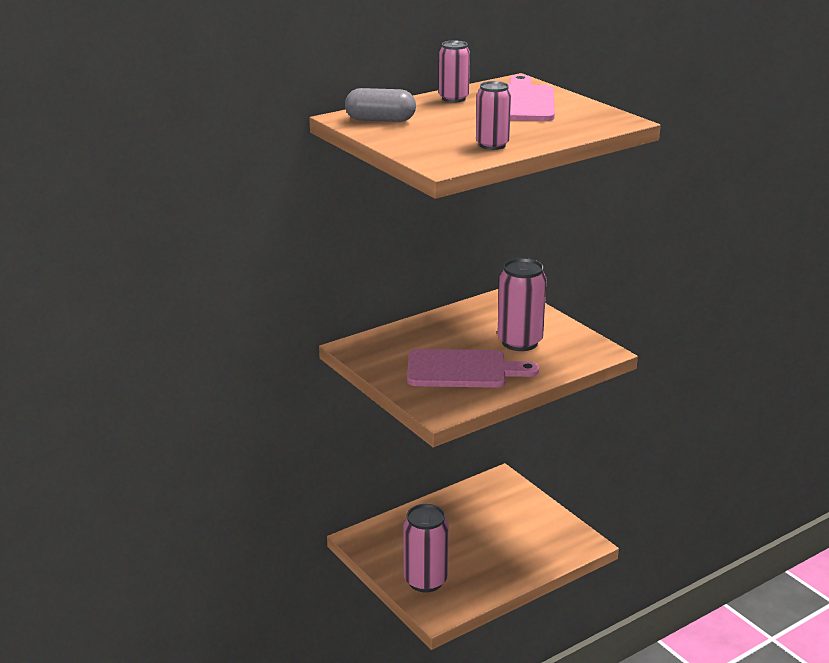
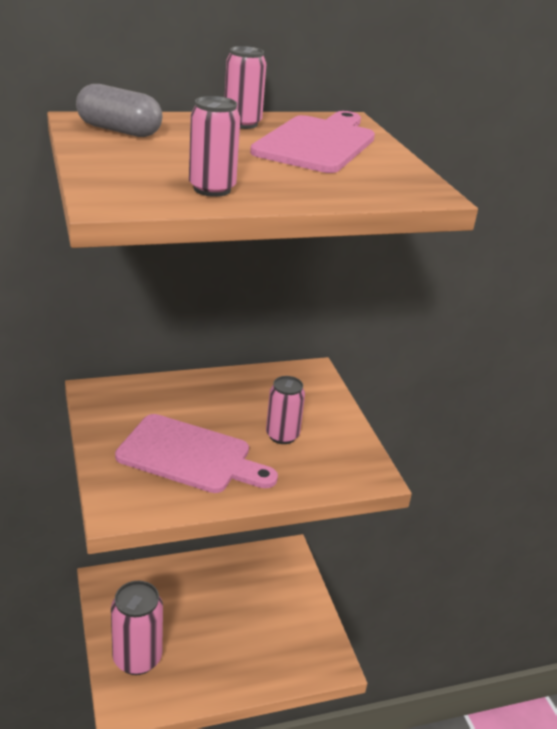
camera: 15 degrees right, 5 degrees up
(519, 342) = (282, 435): pink can -> pink can, size x0.62

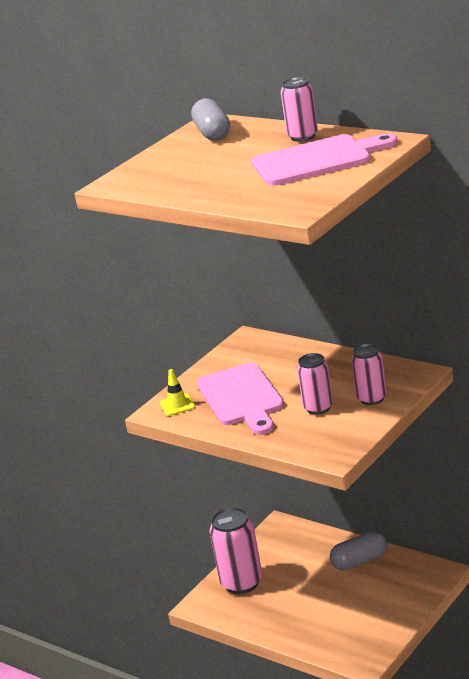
camera: 60 degrees right, 5 degrees down
(130, 493) = (177, 405): none -> yellow traffic cone
(212, 189) = (176, 185): pink can -> pink can (372, 398)
(217, 576) = (360, 561): none -> grey capsule

